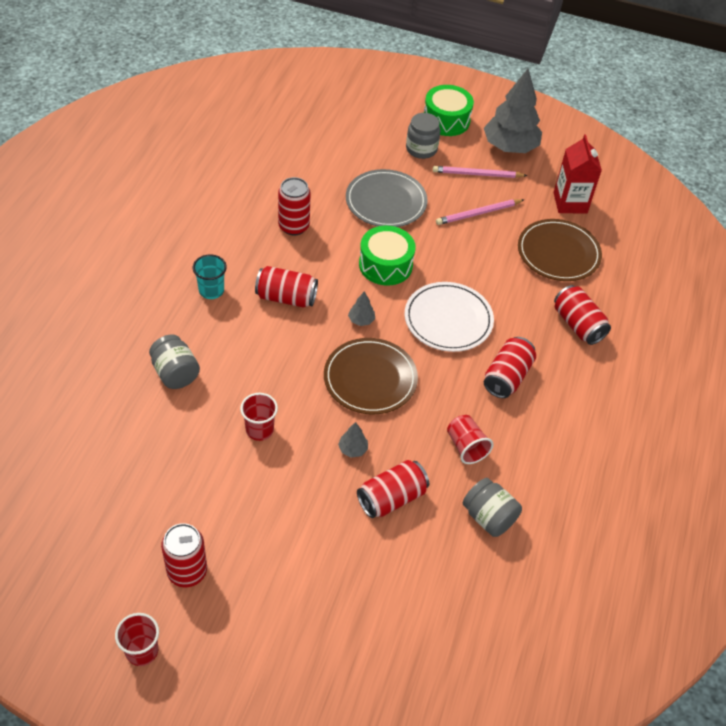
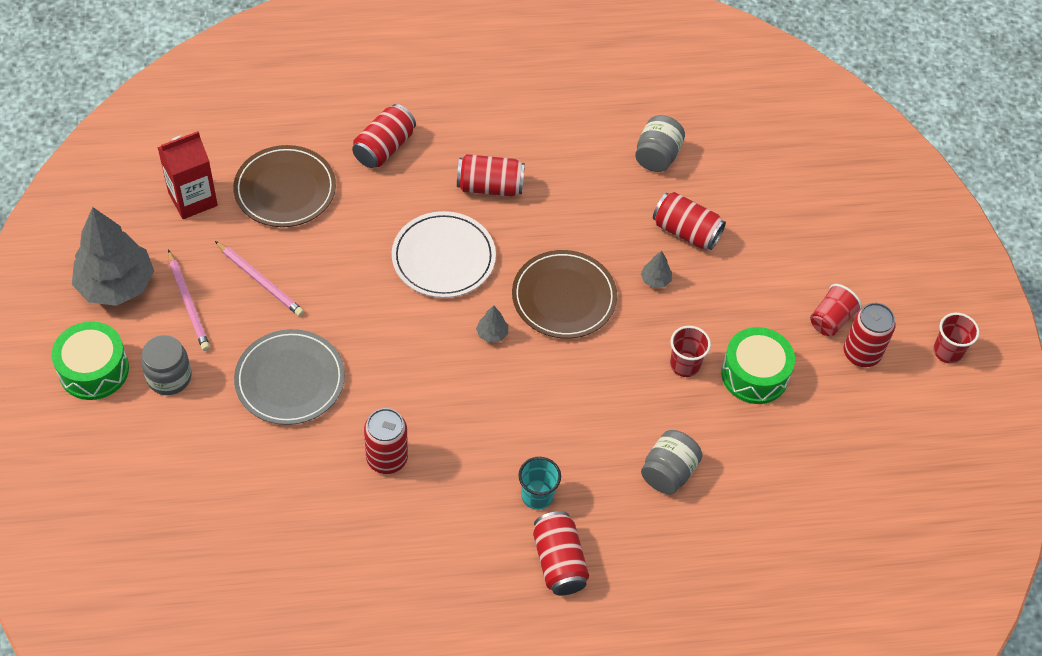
camera: 115 degrees left, 5 degrees up
(286, 297) = (502, 417): red can -> red can (559, 562)
(385, 265) = (396, 341): green drum -> green drum (754, 374)
(466, 447) = (594, 194): red cup -> red cup (831, 320)

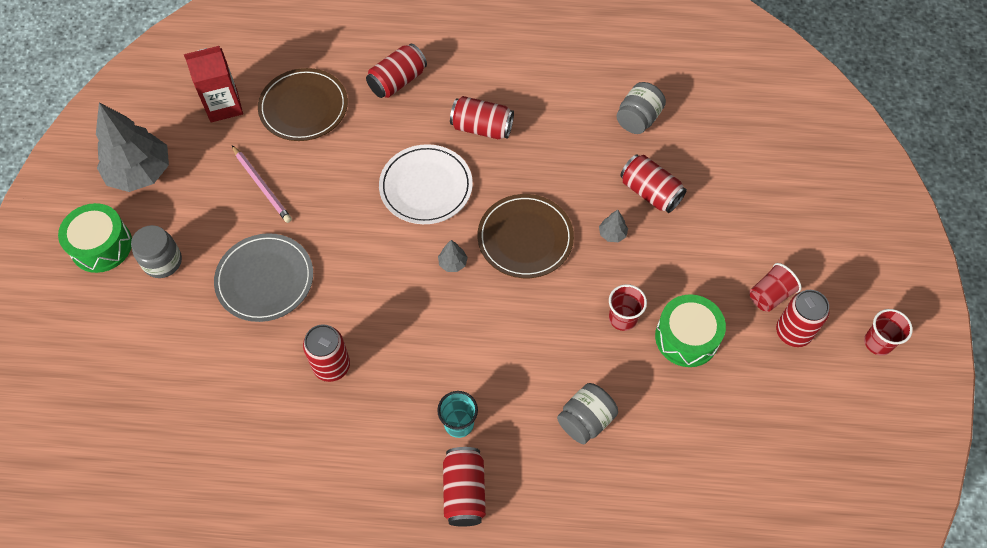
camera: 15 degrees right, 5 degrees up
(188, 303) = (196, 197): pink pencil -> none

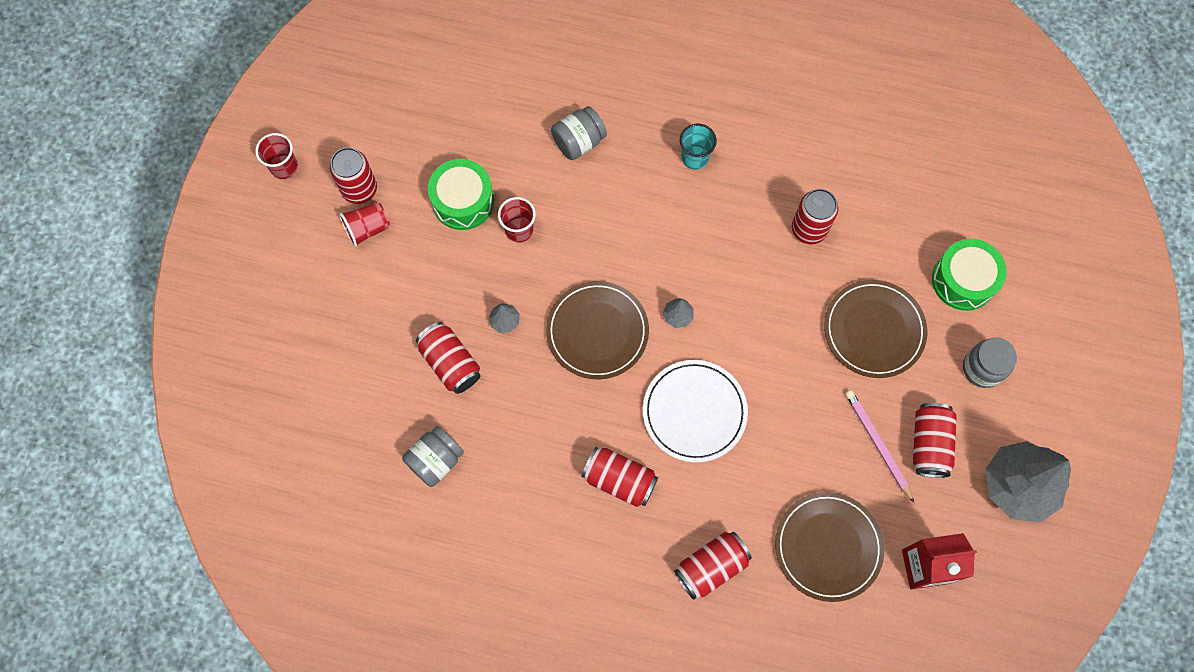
camera: 170 degrees left, 10 degrees up
(101, 246) = (1050, 398): green drum -> green drum (963, 280)
(265, 279) = (874, 330): grey plate -> brown plate
(464, 492) = (698, 101): red can -> red can (929, 444)

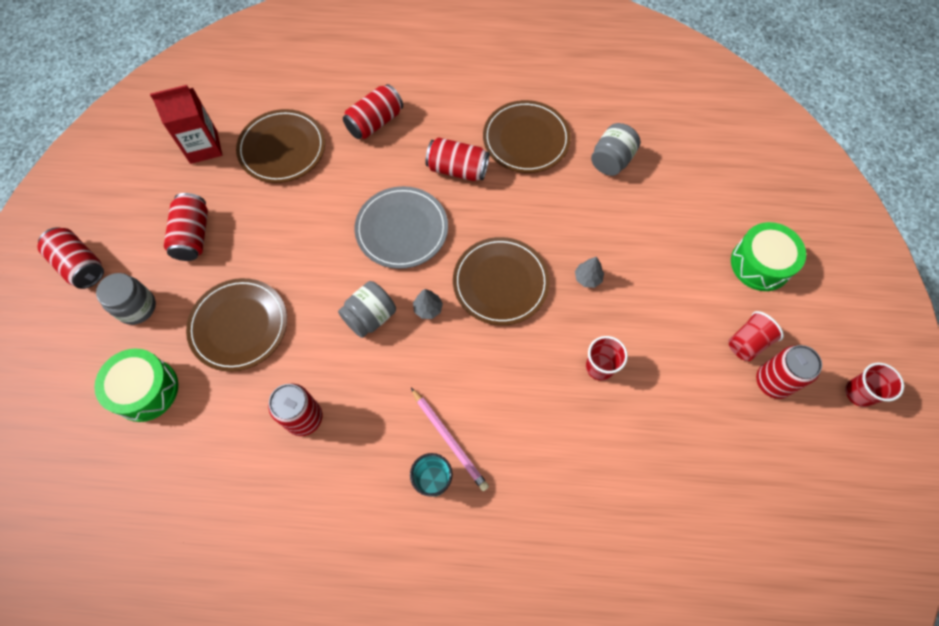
camera: 170 degrees right, 5 degrees down
(450, 363) = (625, 235): red can -> red can (80, 265)
(463, 201) = (664, 387): green drum -> green drum (760, 264)
(529, 508) = (526, 139): none -> brown plate
(579, 142) = (563, 477): grey jar -> grey jar (370, 317)
(694, 412) = (402, 229): white plate -> grey plate
(877, 444) = (239, 228): pink pencil -> pink pencil (449, 440)
(1017, 486) = (118, 215): grey tree -> none

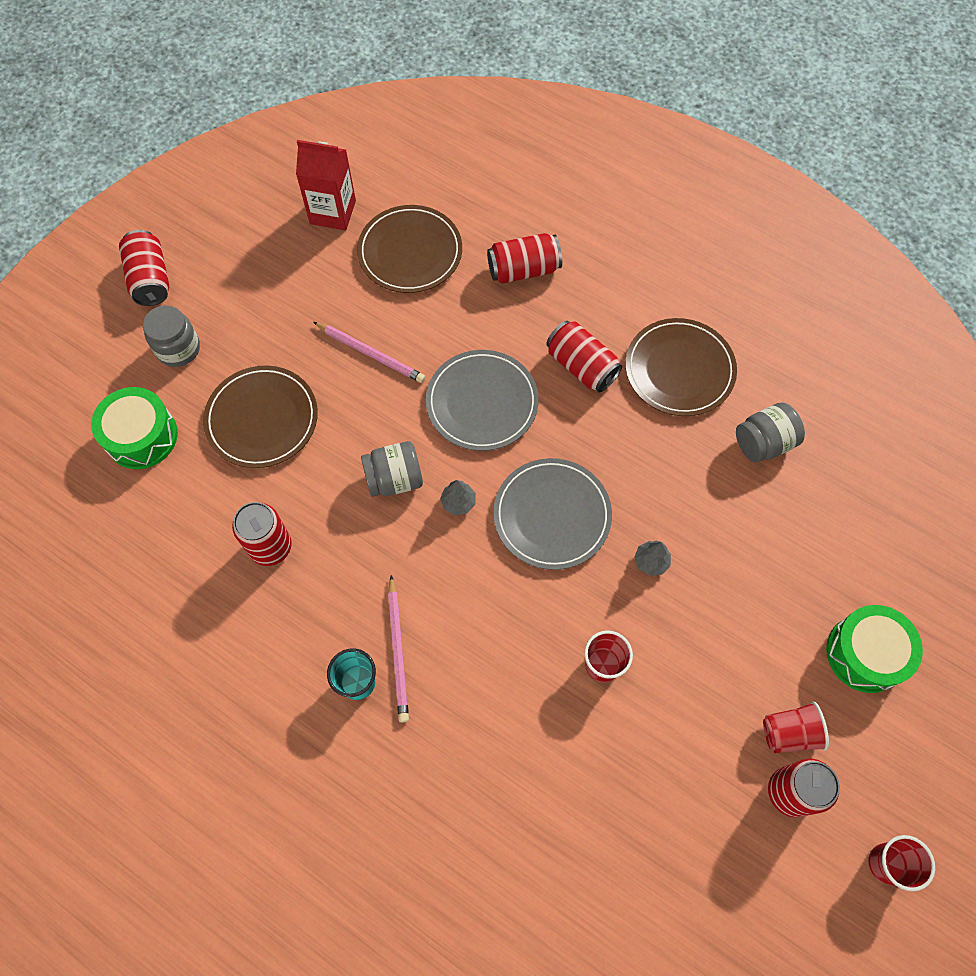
camera: 30 degrees right, 0 degrees up
(193, 235) = (270, 302): red can -> none
(296, 235) = (371, 353): none -> pink pencil
(500, 282) = (552, 515): brown plate -> grey plate

